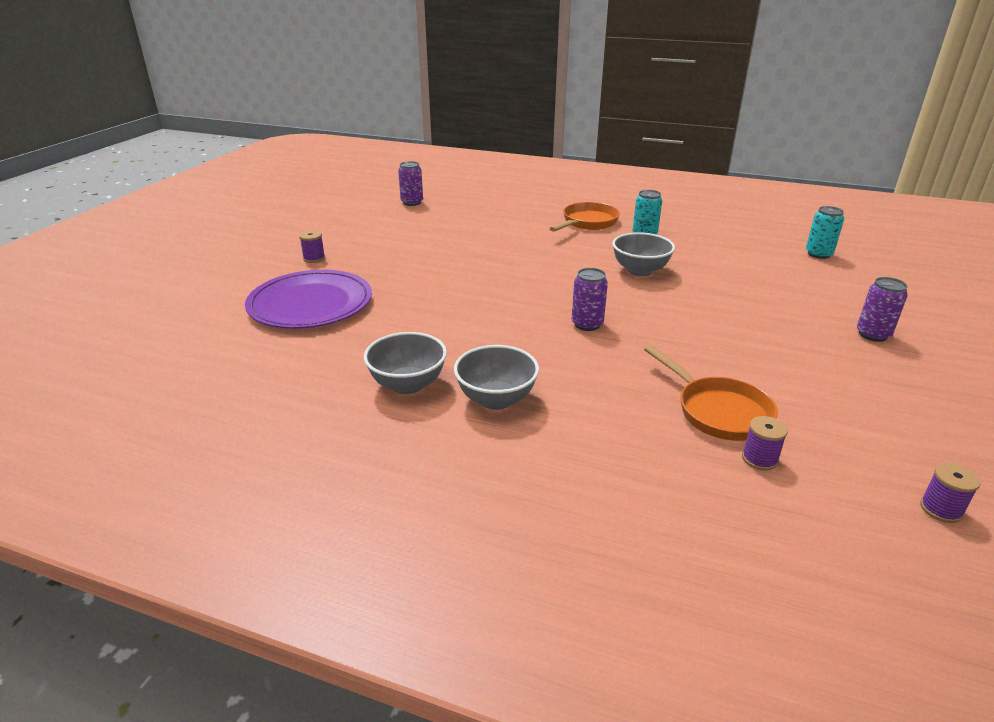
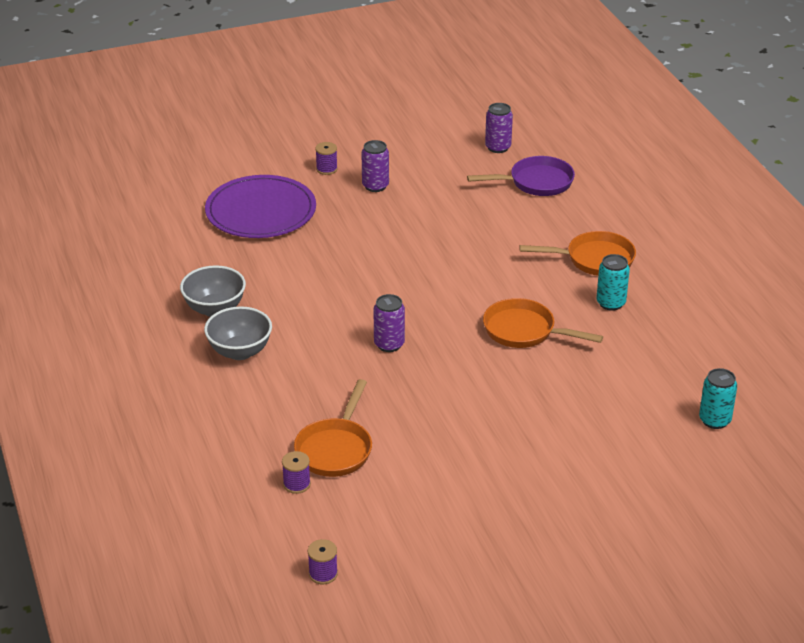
camera: 50 degrees right, 5 degrees up
(472, 207) = (536, 182): none -> purple pan
(640, 271) = (524, 331): grey bowl -> orange pan
(873, 335) = (560, 494): purple can -> purple can (375, 186)

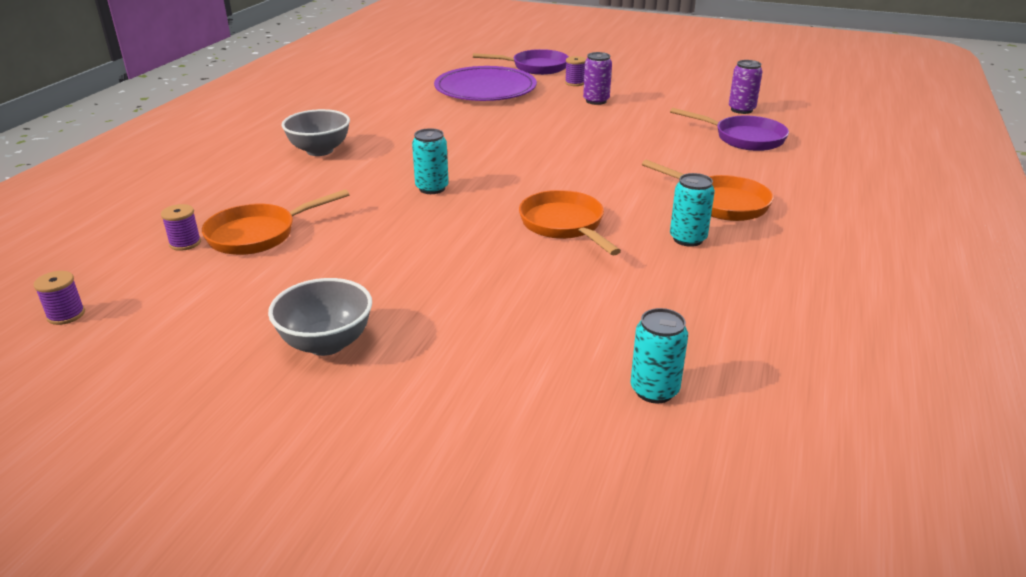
camera: 40 degrees right, 5 degrees down
(215, 309) = (352, 124): grey bowl -> grey bowl (326, 343)
(262, 161) = (535, 67): none -> purple pan
(389, 344) = (432, 188): purple can -> turquoise can

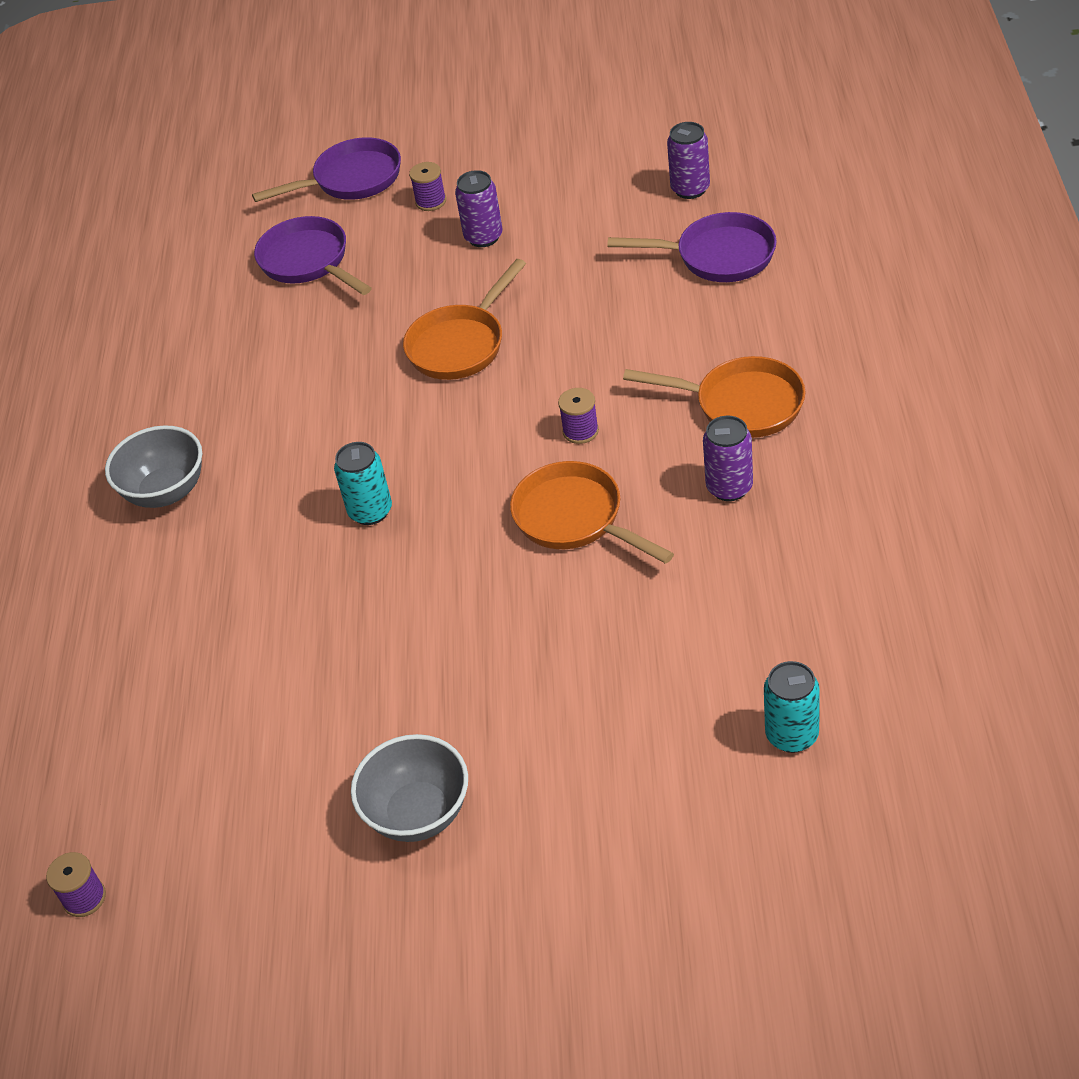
camera: 15 degrees left, 15 degrees up
(185, 243) = (127, 732): purple spool -> purple spool (580, 431)
(258, 234) = (209, 681): orange pan -> orange pan (460, 344)
(485, 89) = (308, 262): purple plate -> purple pan
(688, 239) = (729, 487): turquoise can -> purple can

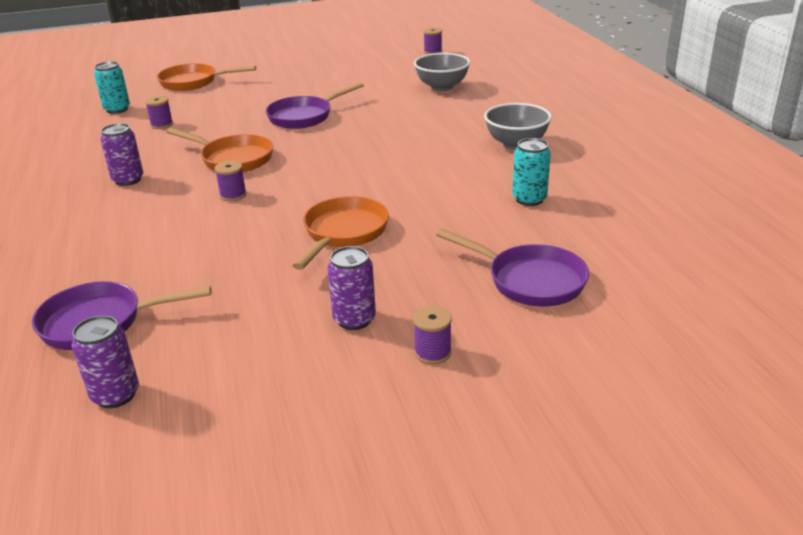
camera: 160 degrees right, 15 degrees down
(351, 180) = (549, 371): purple pan -> purple pan (304, 116)
(370, 511) = (370, 149): turquoise can -> turquoise can (529, 199)
(418, 813) = (297, 78): grey bowl -> grey bowl (442, 87)
(695, 652) = (162, 125): none -> purple spool
(741, 404) = (108, 219): orange pan -> orange pan (193, 82)

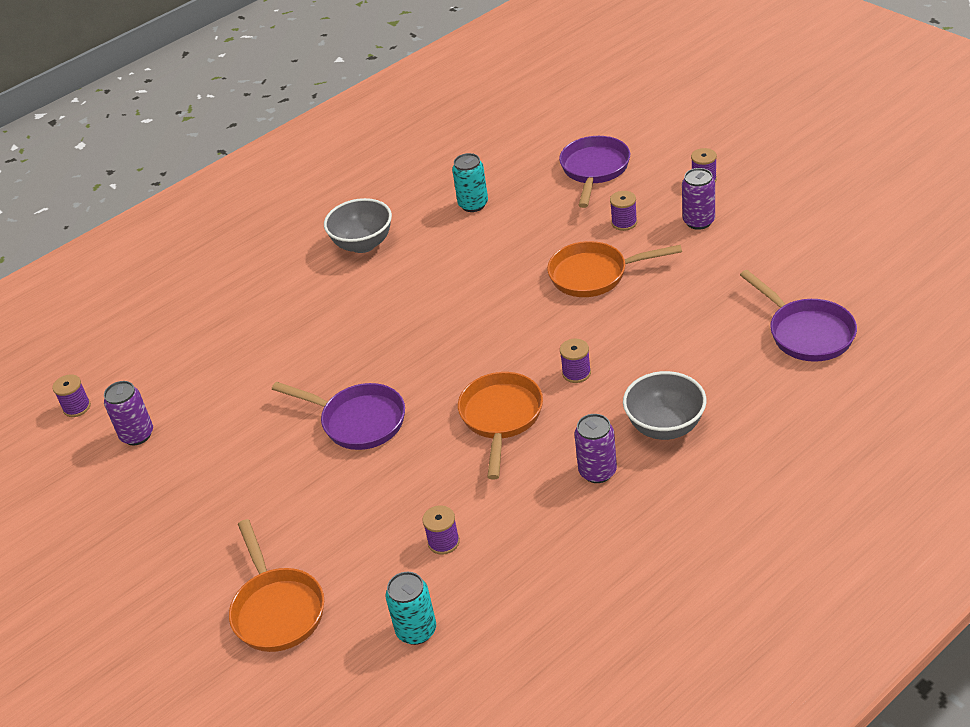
camera: 110 degrees left, 10 degrees up
(115, 395) = (857, 278): purple can -> purple can (137, 435)
(407, 271) = (624, 223): none -> purple spool
(442, 87) = (218, 348): grey bowl -> grey bowl (665, 426)

